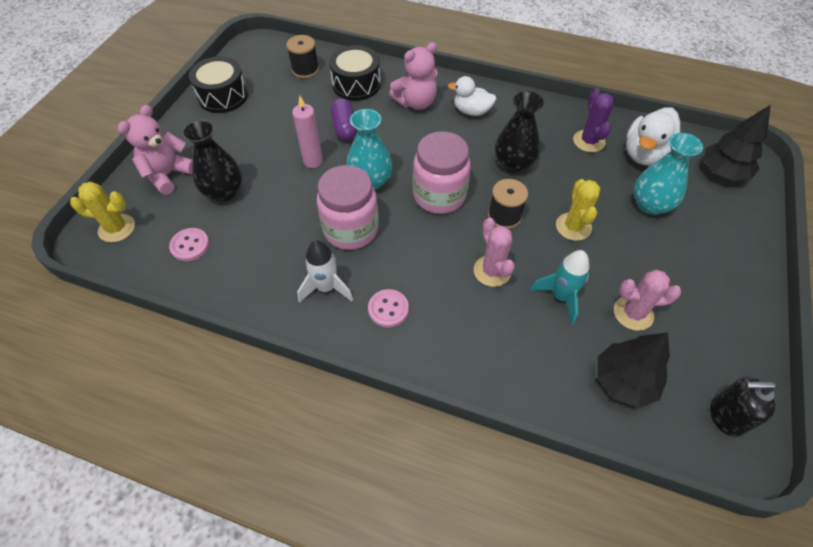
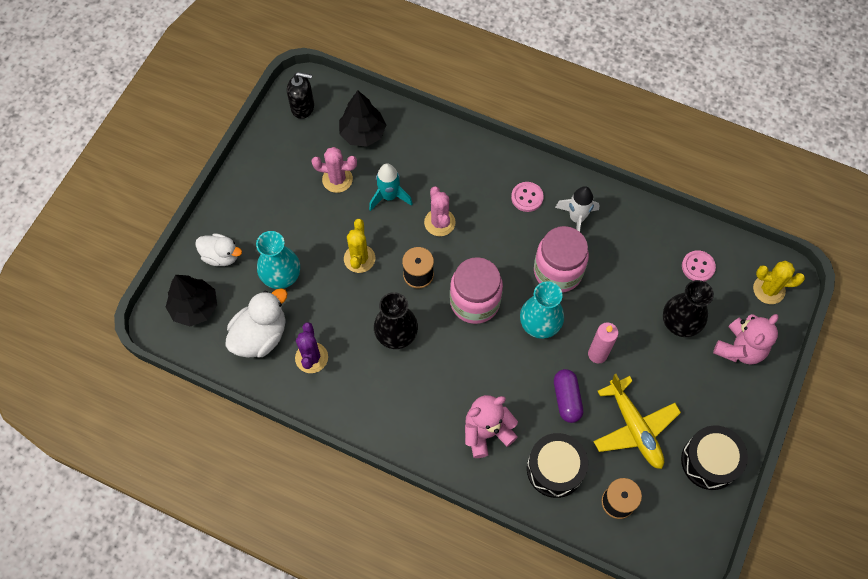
camera: 175 degrees left, 10 degrees up
(284, 112) = (634, 428): none -> yellow plane
(471, 111) = (426, 413): white duck -> white duck (221, 256)

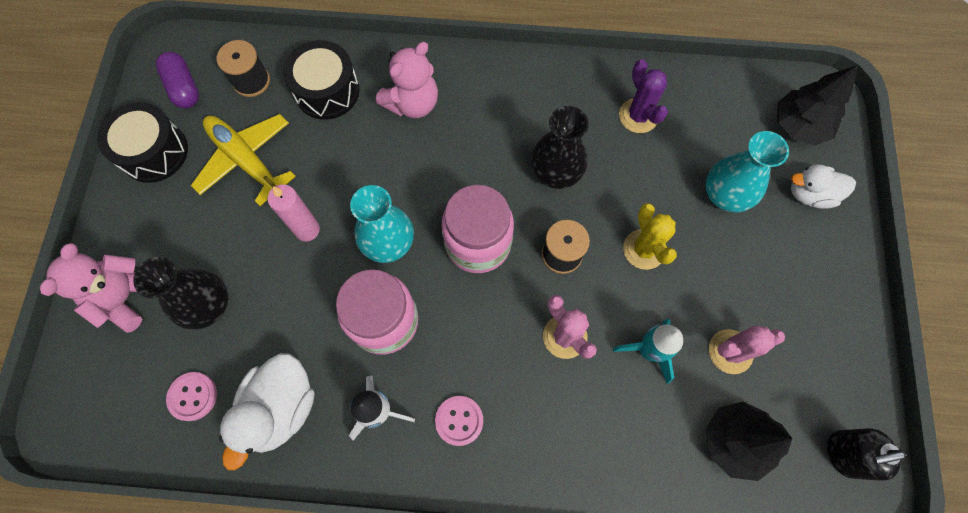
camera: 160 degrees right, 5 degrees up
(260, 336) = (707, 120): white duck -> white duck (281, 408)
(566, 399) = (332, 166): purple capsule -> purple capsule (183, 88)
(769, 289) = (89, 396): yellow cactus -> none

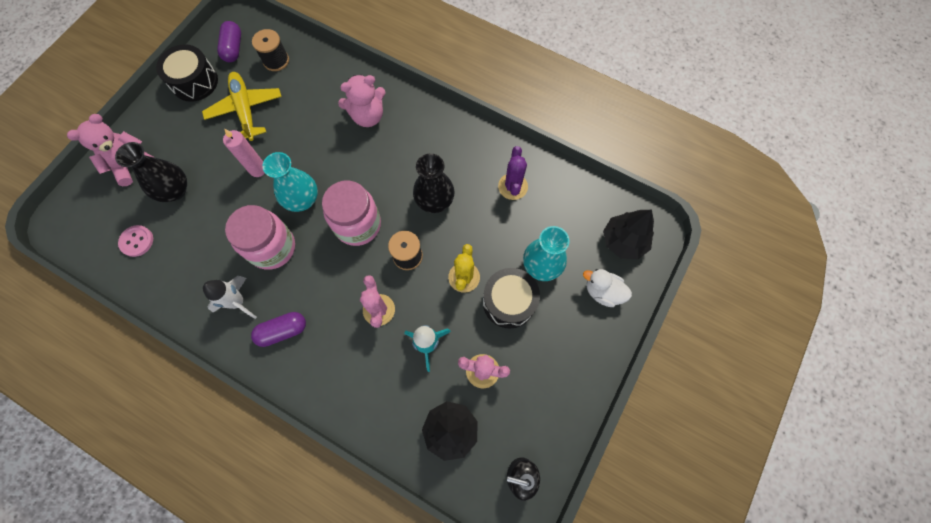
camera: 25 degrees right, 0 degrees up
(281, 408) = (182, 272): white duck -> none
(327, 91) = (318, 86): black drum -> black drum (509, 302)
(459, 420) = (282, 331): pink button -> purple capsule

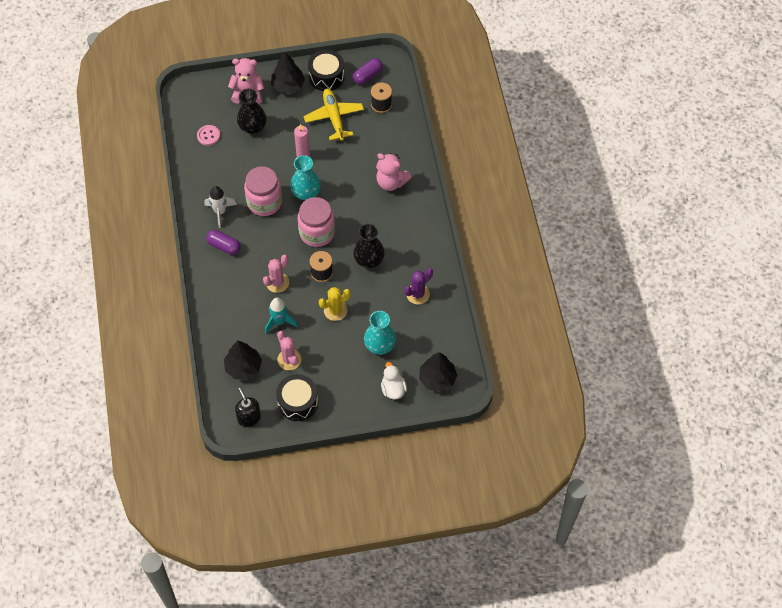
camera: 50 degrees right, 10 degrees down
(165, 122) = (288, 85): none -> black tree
(245, 109) = (334, 117): yellow plane -> yellow plane turned 45 degrees counterclockwise
(509, 302) = (341, 344): black drum -> black drum (298, 402)

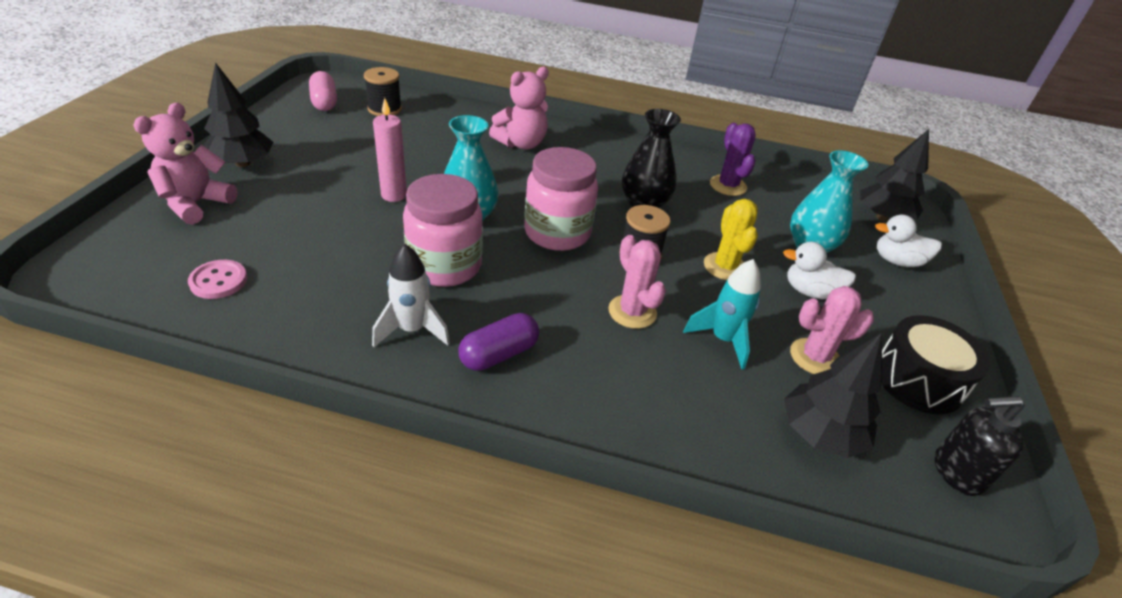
camera: 70 degrees left, 20 degrees down
(253, 127) = (272, 223): black vase -> none
(326, 76) = (278, 129): black drum -> none
(334, 117) = (357, 147): yellow plane -> none
(338, 351) = (810, 292): none -> white duck
(367, 76) = (324, 102): purple capsule -> pink capsule

